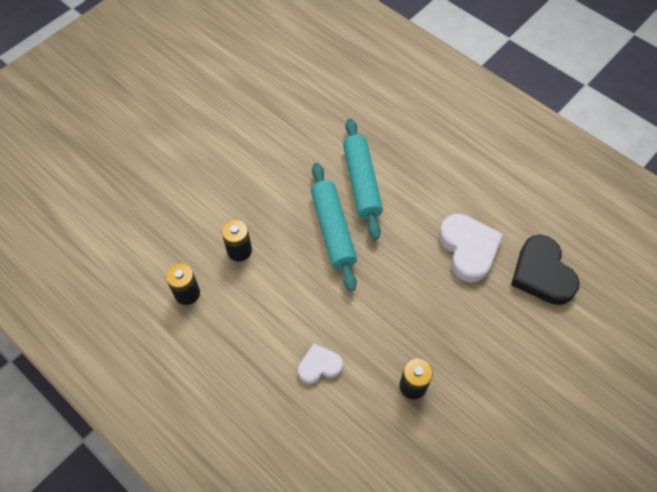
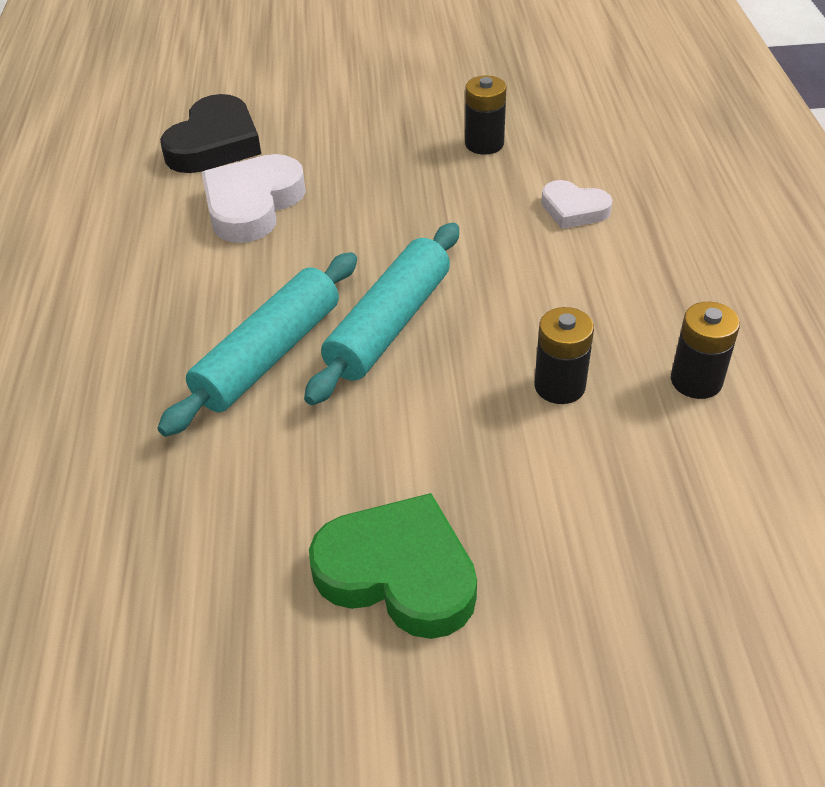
camera: 135 degrees left, 15 degrees down
(232, 144) = (398, 573): none -> green heart

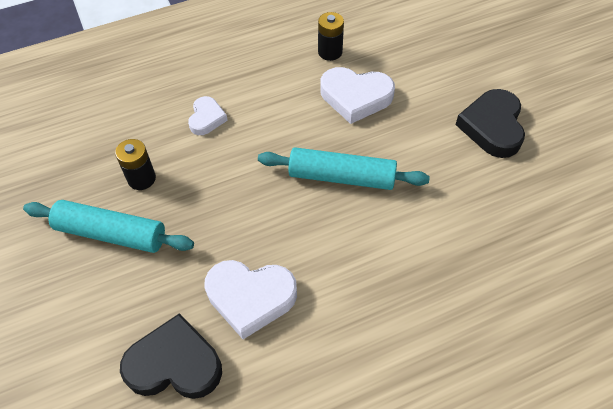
camera: 110 degrees left, 10 degrees up
(269, 355) = (391, 226): turquoise rolling pin -> turquoise rolling pin (111, 233)
(398, 573) = (492, 127): green heart -> black heart
(559, 386) = (355, 97): black battery -> white heart

